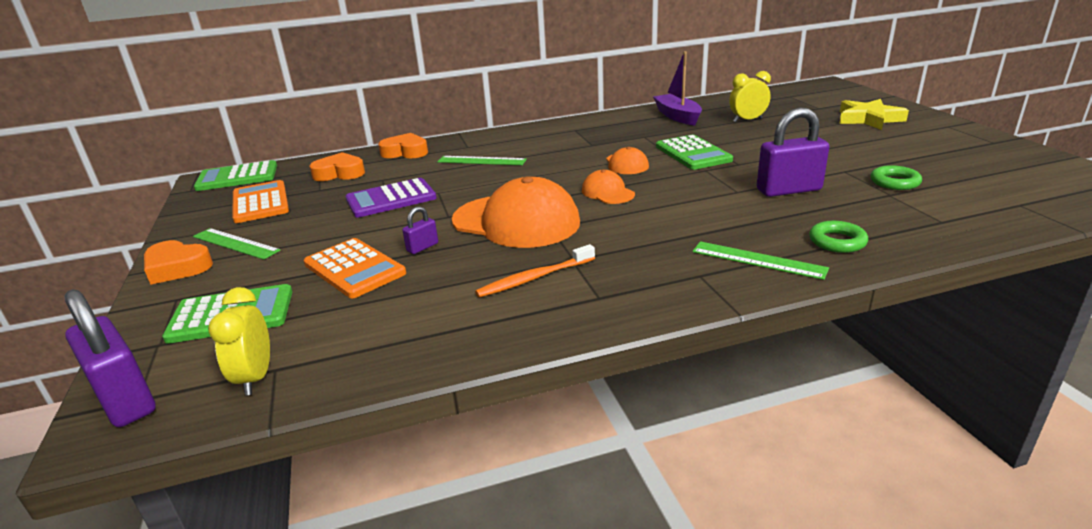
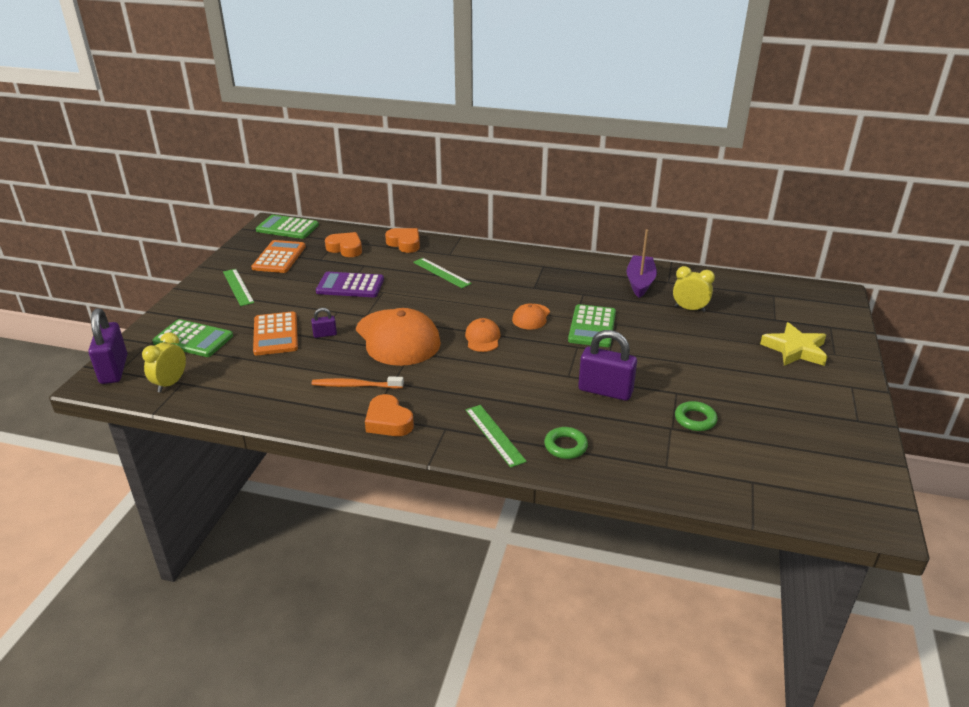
camera: 30 degrees right, 5 degrees up
(177, 268) = (197, 293): orange heart -> orange heart (388, 421)

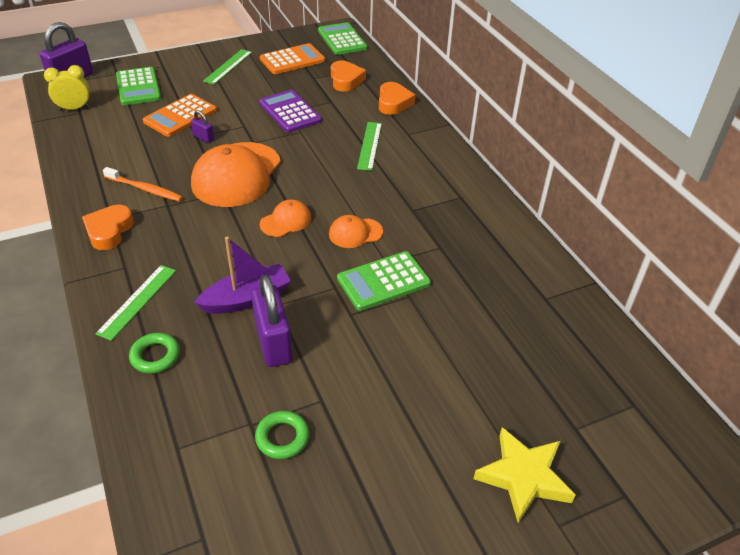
camera: 50 degrees right, 10 degrees up
(355, 385) = (145, 189): orange toothbrush -> orange toothbrush turned 150 degrees clockwise
(640, 282) = (516, 277): purple boat -> purple boat (247, 298)
(689, 309) = (506, 340): yellow clock -> none

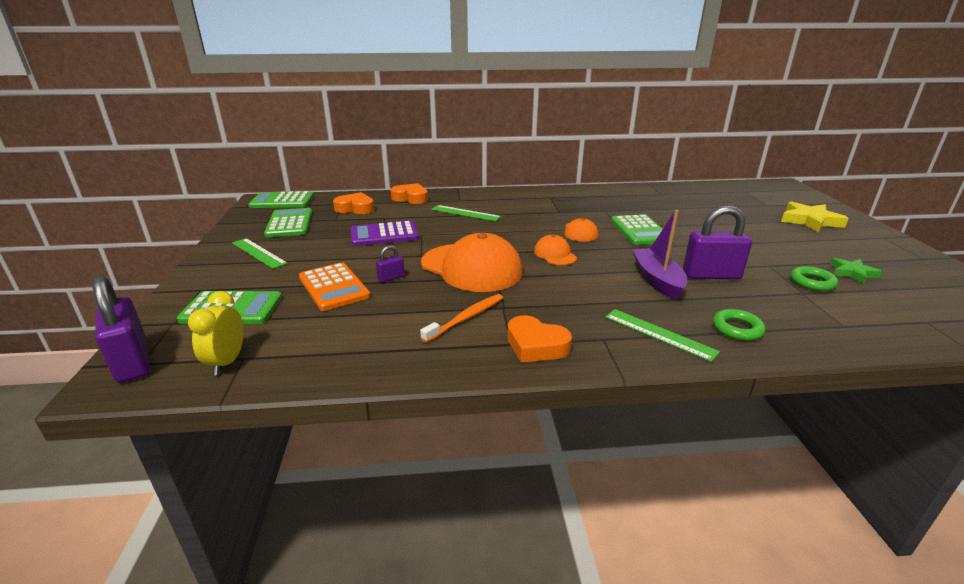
camera: 70 degrees left, 15 degrees down
(292, 60) = (289, 223): orange calculator -> green calculator
(326, 490) = (852, 273): none -> green star

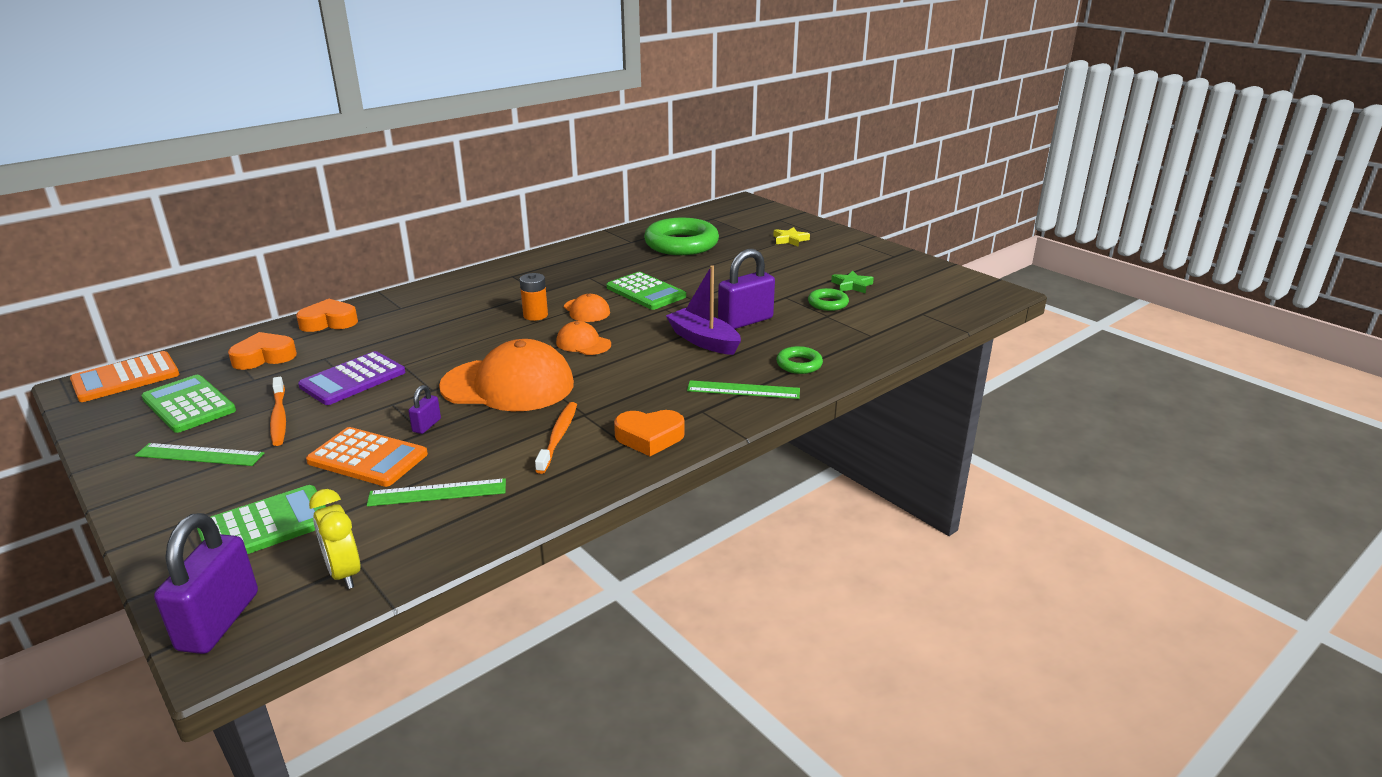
camera: 35 degrees left, 0 degrees up
(133, 362) = (219, 621): purple padlock -> purple padlock turned 75 degrees clockwise
(282, 201) = (126, 378): green calculator -> orange calculator
(320, 245) = (279, 417): none -> orange toothbrush
(465, 213) = (429, 323): green ruler -> green ruler (437, 493)
(539, 226) = (535, 315): none -> orange battery
(701, 204) = (681, 244): none -> green ring
(810, 221) = (790, 240): yellow star -> yellow star, size x0.61

